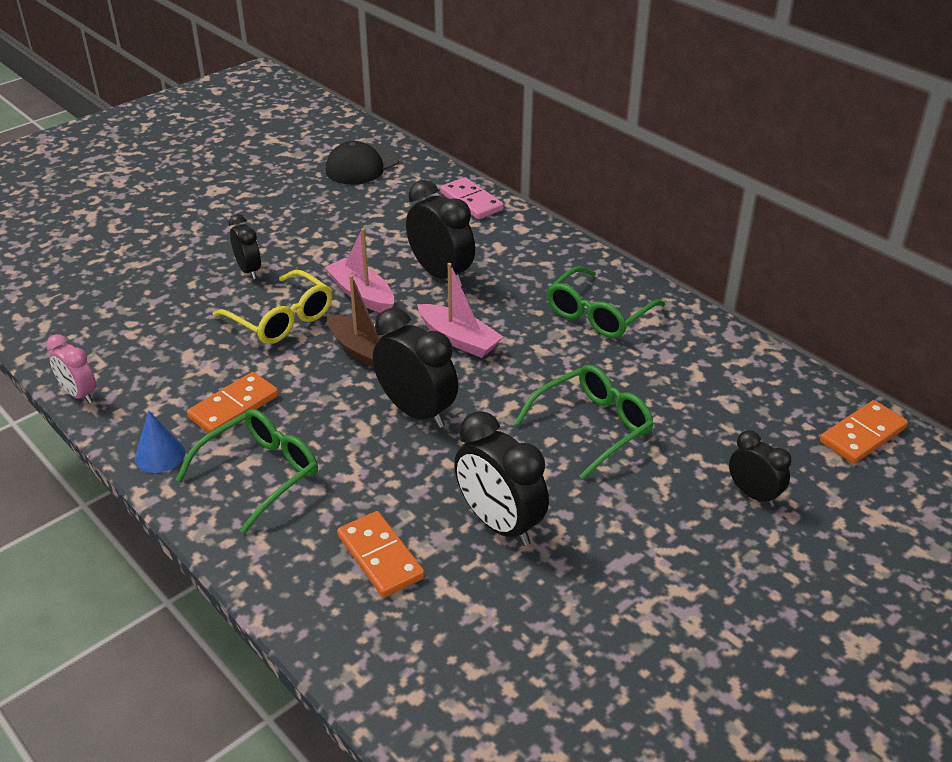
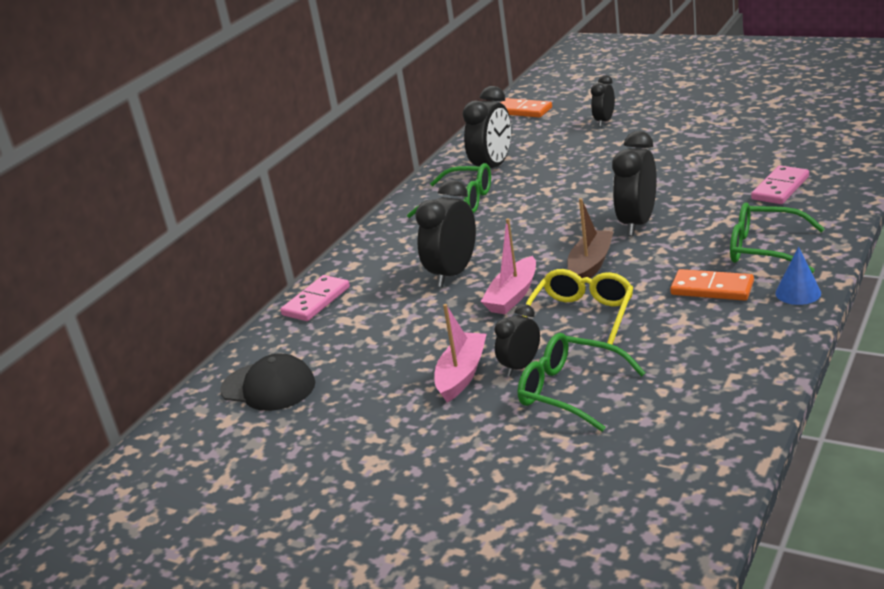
camera: 105 degrees left, 10 degrees down
(79, 394) = (782, 364): pink clock -> none
(380, 557) = (780, 188): orange domino -> pink domino
(459, 339) = (538, 237): pink boat -> pink boat (462, 374)
(499, 524) = (709, 168): black clock -> black clock (493, 167)
(592, 426) = (591, 170): green glasses -> green glasses (570, 391)

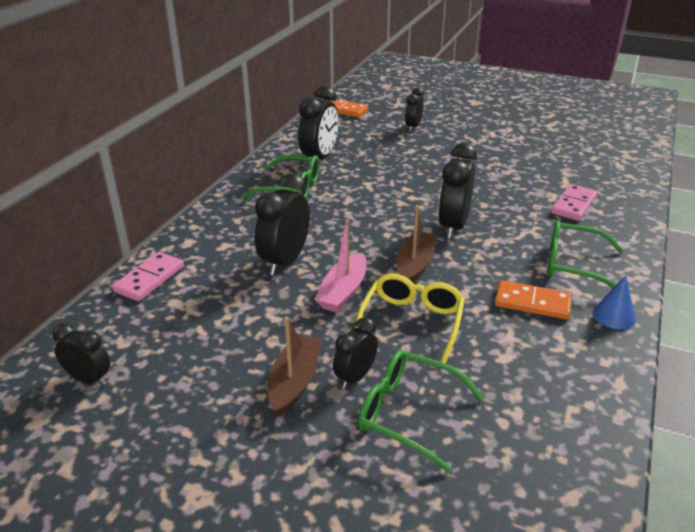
camera: 10 degrees left, 5 degrees up
(268, 387) = (89, 379): black cap -> black clock
(462, 374) = (294, 381): pink boat -> brown boat

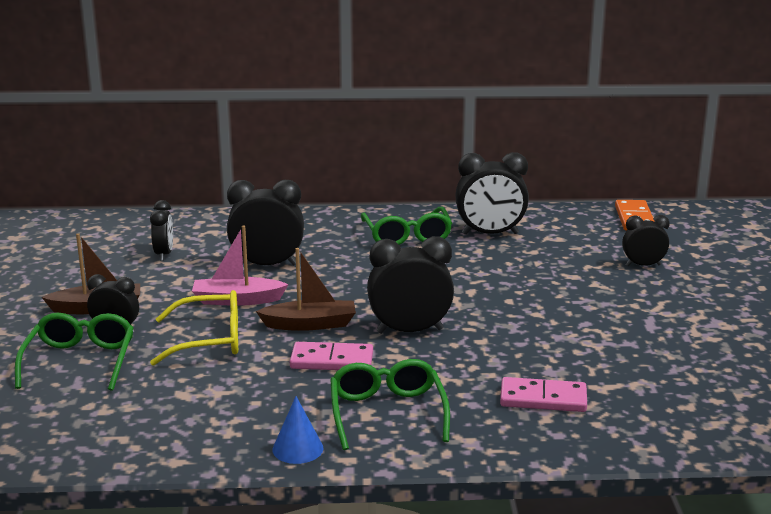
camera: 65 degrees right, 10 degrees down
(89, 379) = (64, 238): black clock -> black clock (164, 254)
(150, 279) = (198, 222): pink domino -> pink domino (332, 360)
(532, 303) = (288, 397): orange domino -> none

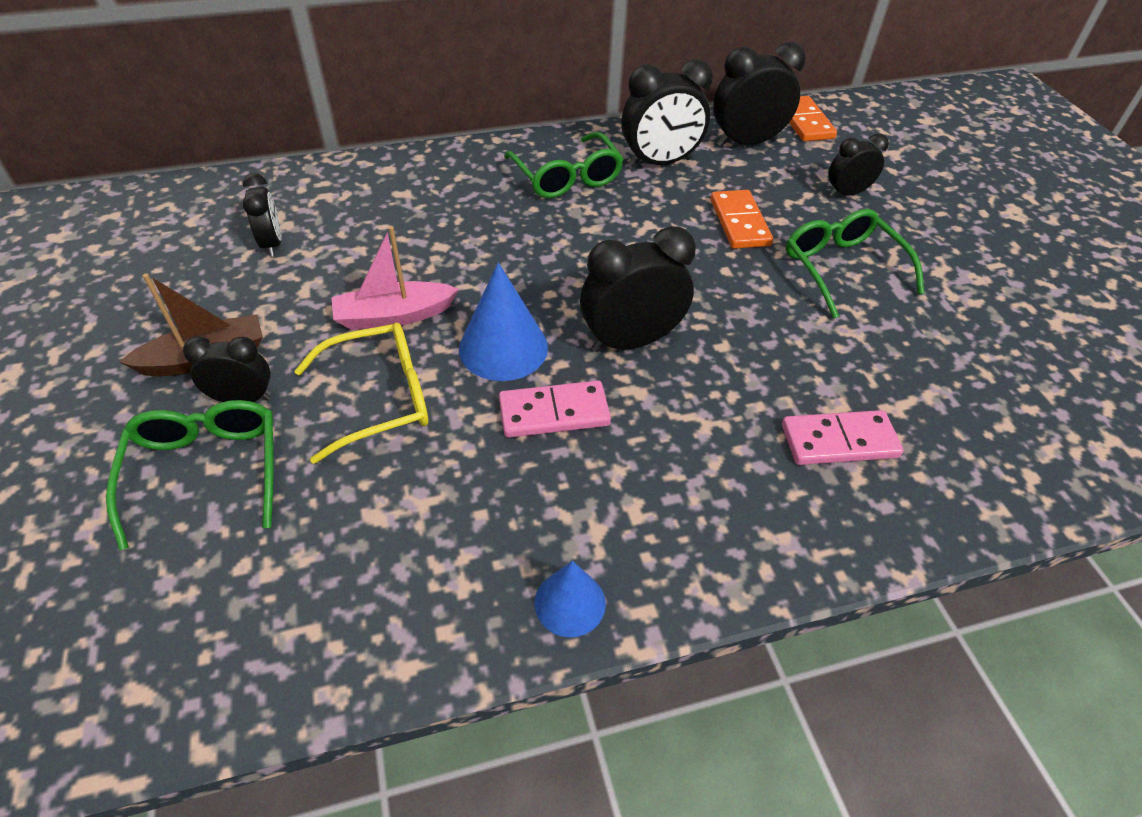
camera: 15 degrees left, 25 degrees up
(267, 265) = (413, 246): black clock -> black clock (746, 143)
(310, 324) = (503, 348): brown boat -> blue cone
(387, 413) = (661, 504): green glasses -> green glasses (842, 268)
(537, 274) = (740, 222): none -> orange domino

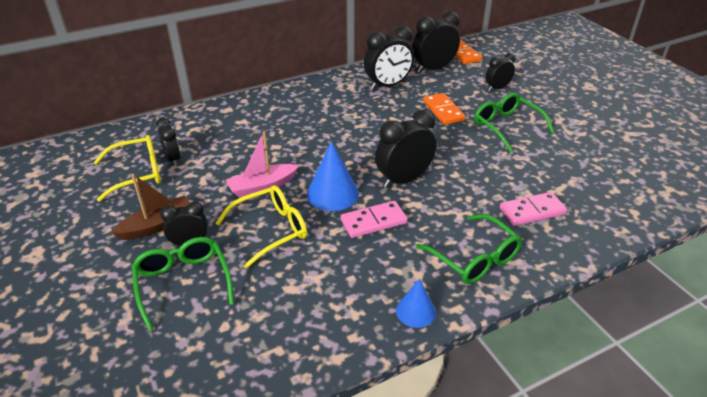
camera: 10 degrees left, 10 degrees down
(209, 261) = (137, 174): none -> yellow glasses
(566, 177) = (336, 100): green glasses -> green glasses (474, 258)

